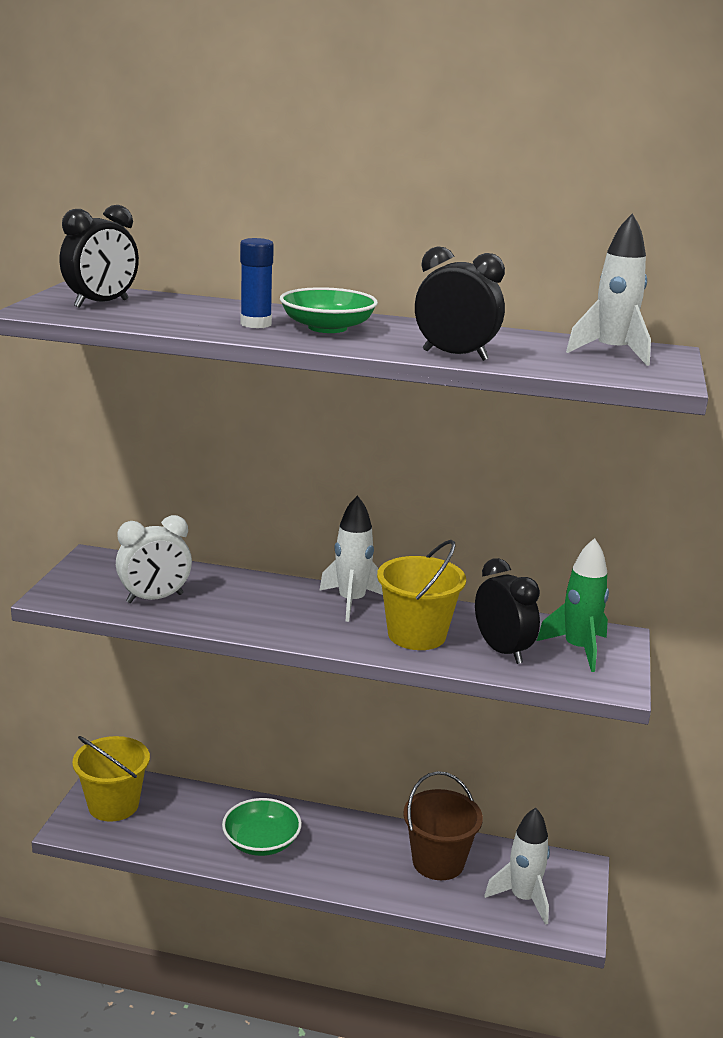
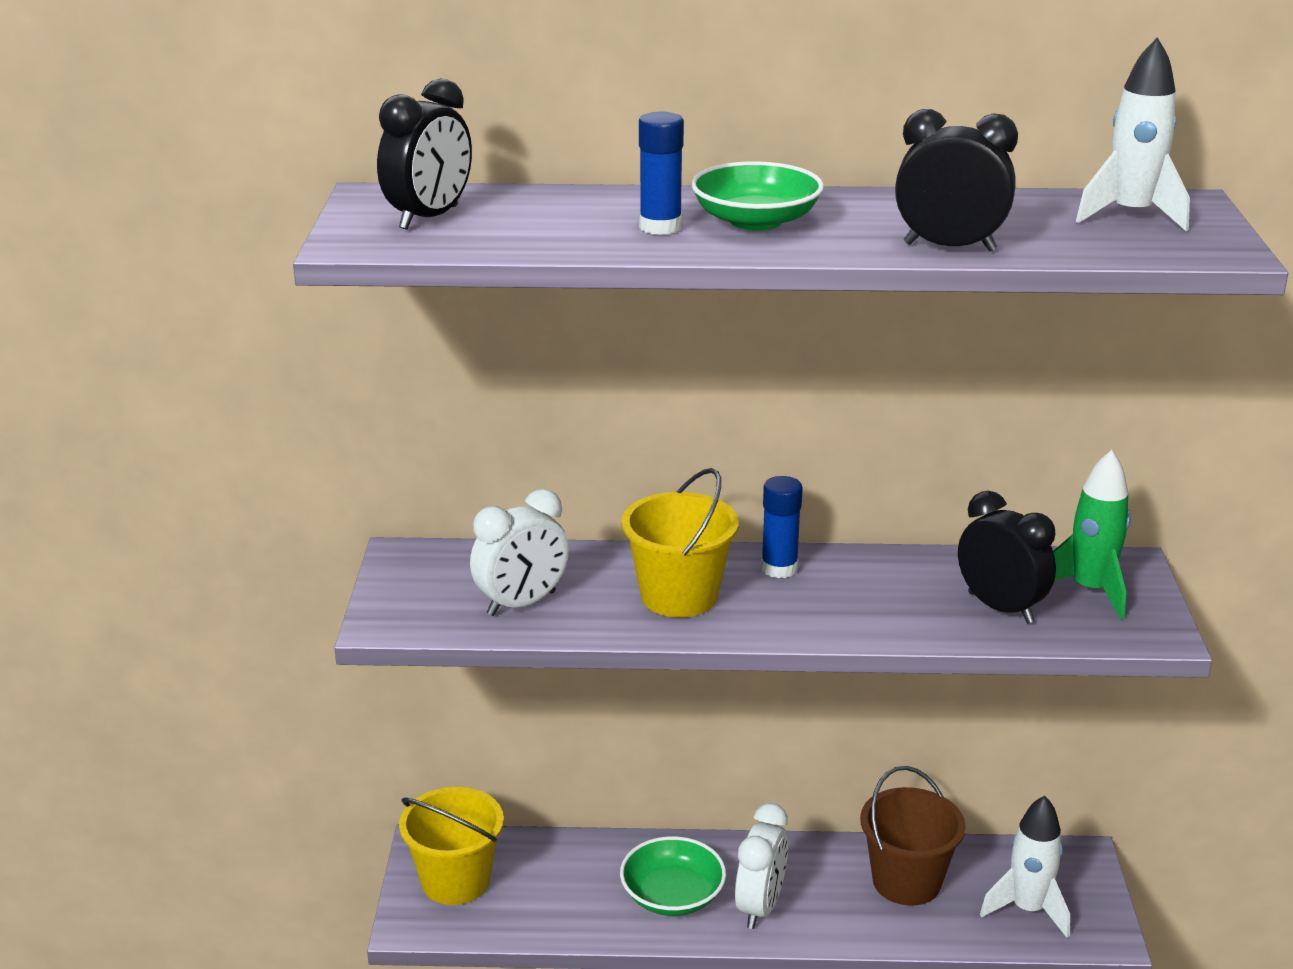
camera: 10 degrees left, 5 degrees up
(321, 861) = (760, 907): none -> white clock
(351, 602) = (779, 568): white rocket -> blue glue stick
(417, 635) = (885, 602): yellow bucket -> yellow bucket (679, 596)

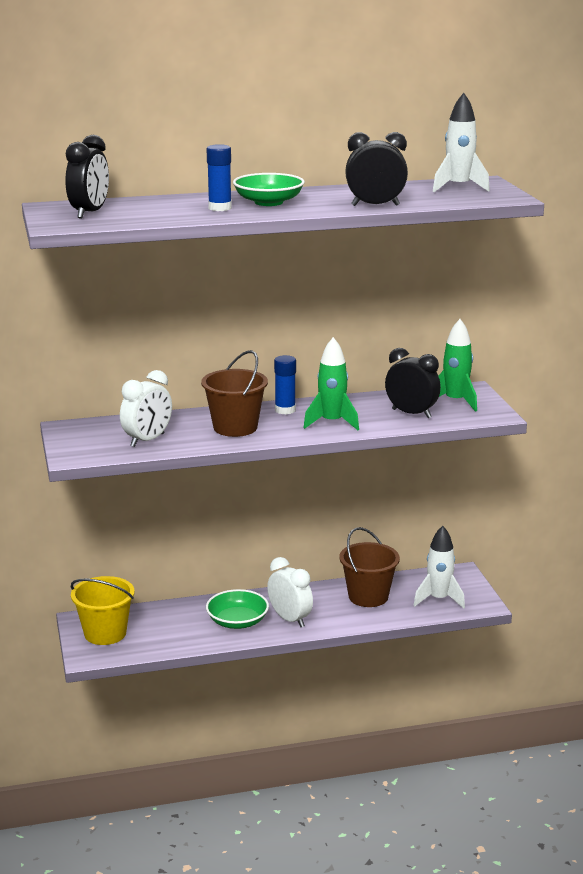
camera: 15 degrees left, 5 degrees down
(679, 596) = (235, 427): yellow bucket -> brown bucket
(760, 907) = (290, 619): white clock -> white clock turned 45 degrees counterclockwise
(850, 609) = (332, 423): none -> green rocket

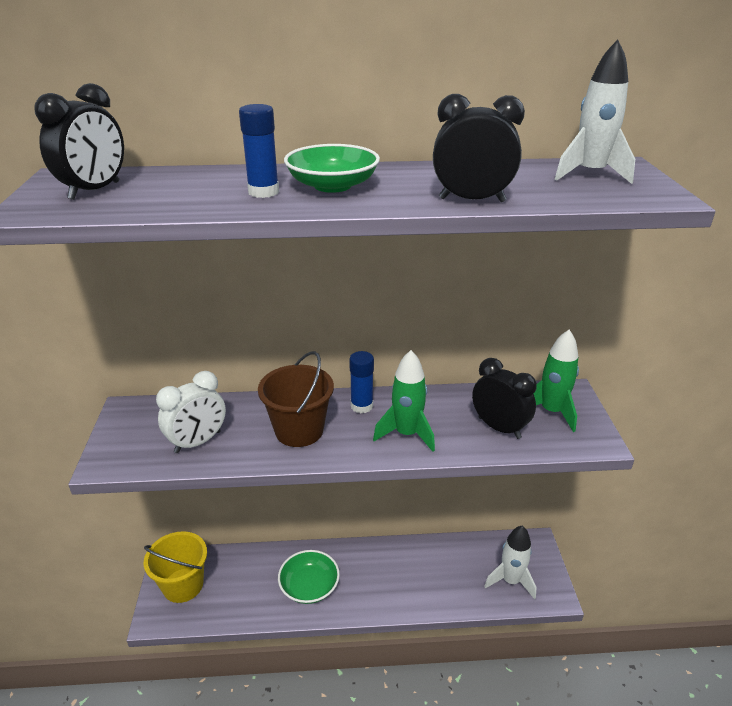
camera: 10 degrees right, 10 degrees up
(290, 619) = (360, 590): white clock -> none
(368, 596) = (441, 566): brown bucket -> none

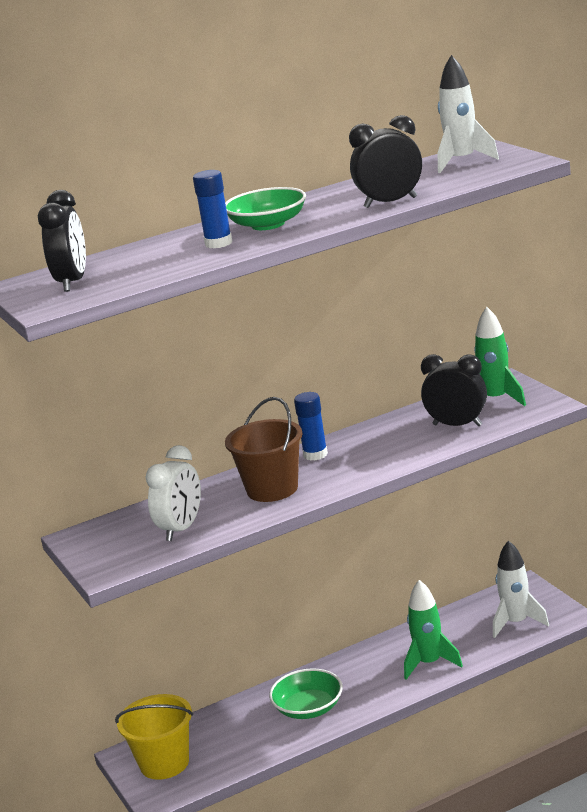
camera: 20 degrees left, 10 degrees down
(406, 434) = (377, 457): green rocket -> green rocket (429, 663)

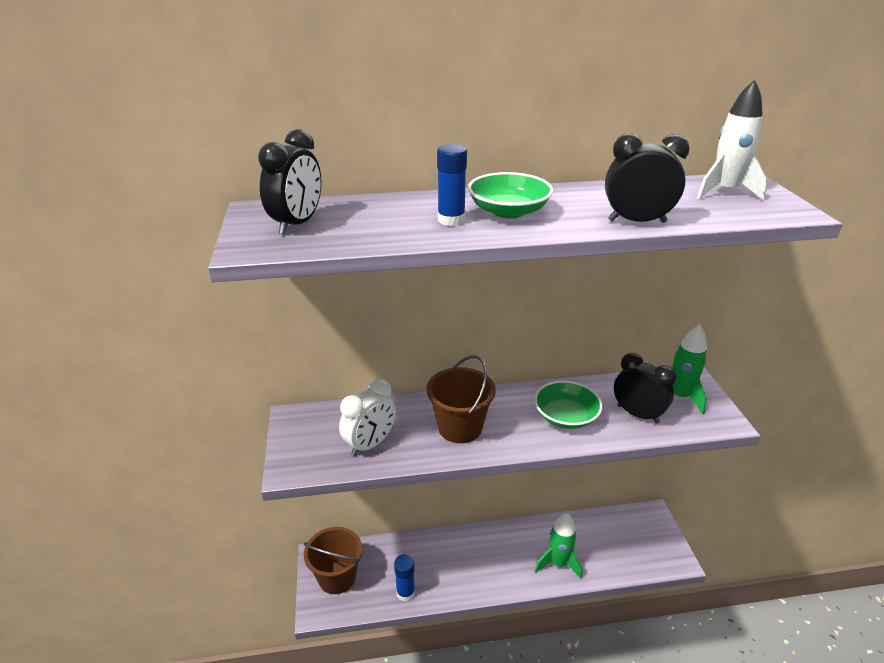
camera: 15 degrees right, 10 degrees up
(164, 763) = (337, 577): yellow bucket -> brown bucket
(308, 708) = (455, 569): green bowl -> green bowl (566, 416)
(315, 454) = (510, 401): blue glue stick -> blue glue stick (405, 592)
(516, 623) = (637, 550): white rocket -> none

